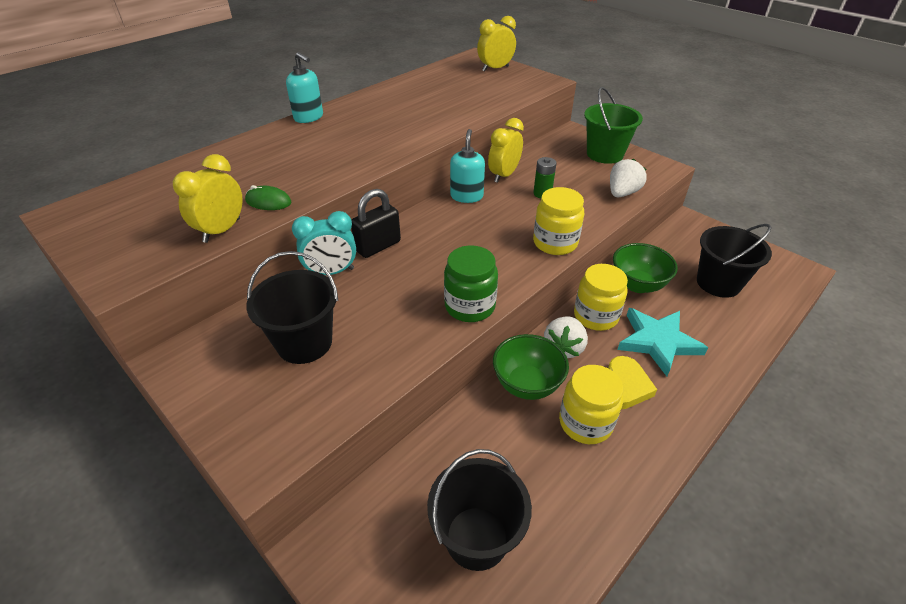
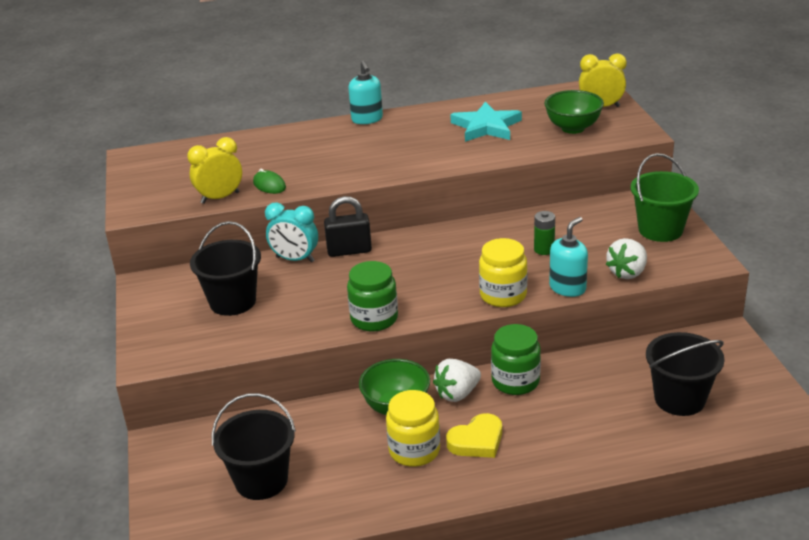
camera: 35 degrees right, 10 degrees down
(466, 196) = (469, 231): turquoise soap dispenser -> turquoise soap dispenser (567, 288)
(504, 175) = (526, 222): yellow clock -> none
(595, 316) = (515, 381): yellow jar -> green jar
(622, 193) = (627, 273): white strawberry -> white strawberry turned 150 degrees clockwise
(637, 285) = (590, 371): green bowl -> green bowl (573, 128)
(658, 342) = (550, 422): turquoise star -> turquoise star (486, 127)

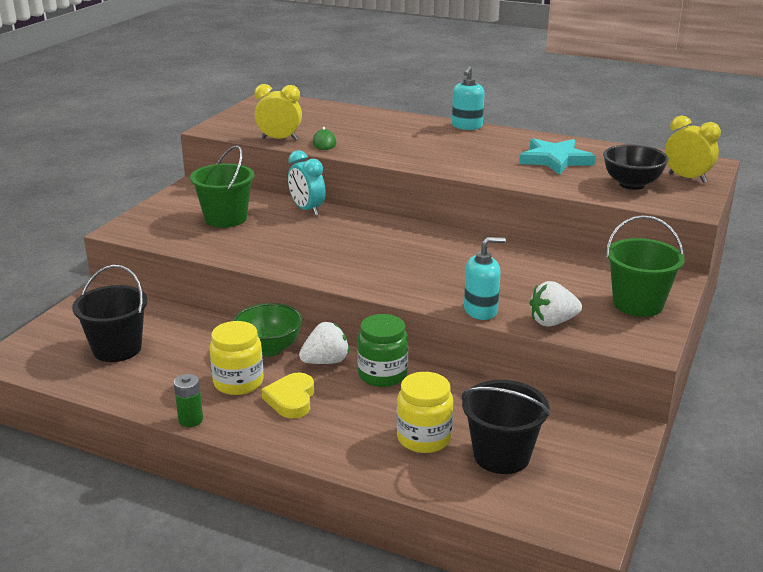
camera: 35 degrees right, 5 degrees down
(233, 302) = (226, 218): black bucket -> green bucket
(349, 251) = (353, 219): black padlock -> none
(374, 319) = (299, 268): green jar -> none
(457, 394) = (325, 361): white strawberry -> white strawberry turned 150 degrees clockwise
(477, 441) = (291, 399): yellow heart -> yellow heart turned 90 degrees clockwise
(503, 295) = (419, 293): yellow jar -> yellow jar (424, 438)
(544, 249) = (505, 277): green battery -> green battery (190, 420)
(573, 128) = (631, 184): green bowl -> black bowl

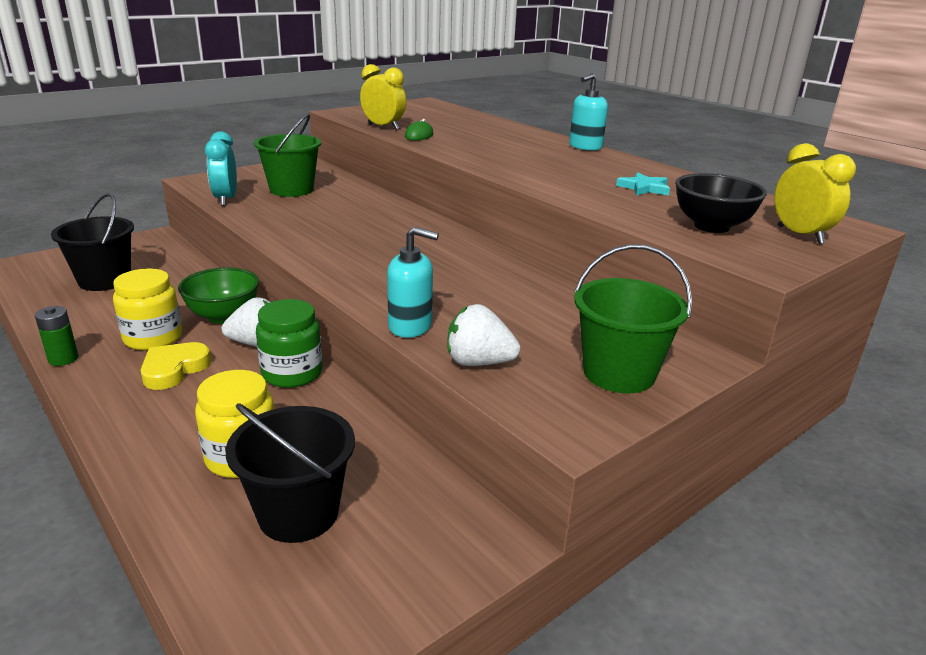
camera: 25 degrees right, 0 degrees up
(307, 210) = (373, 198): turquoise clock -> turquoise clock (226, 200)
(555, 160) = (644, 188): turquoise star -> turquoise star, size x0.58

